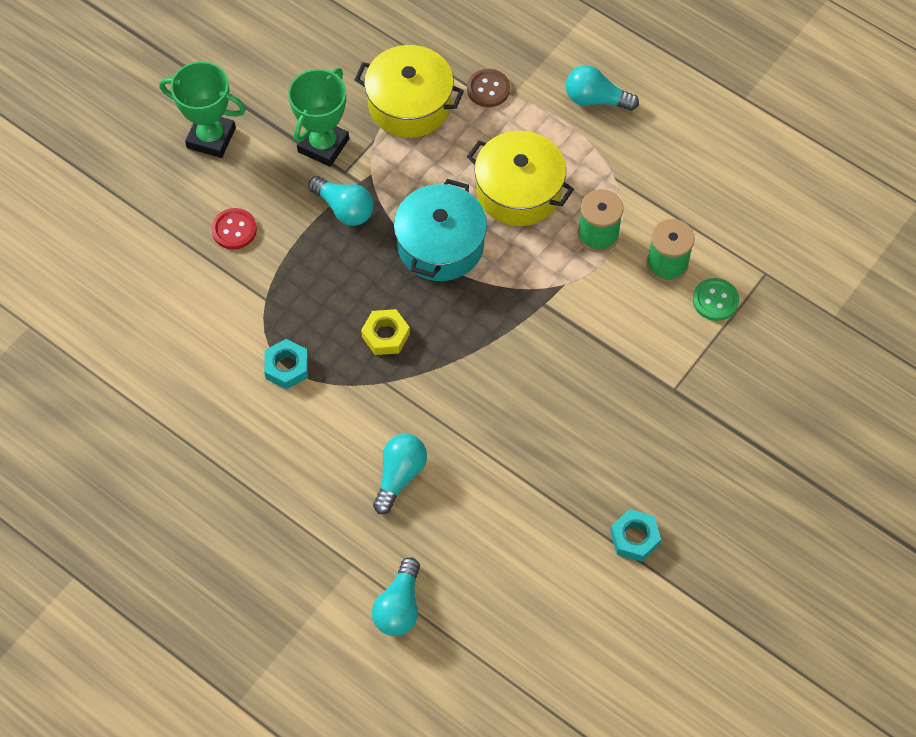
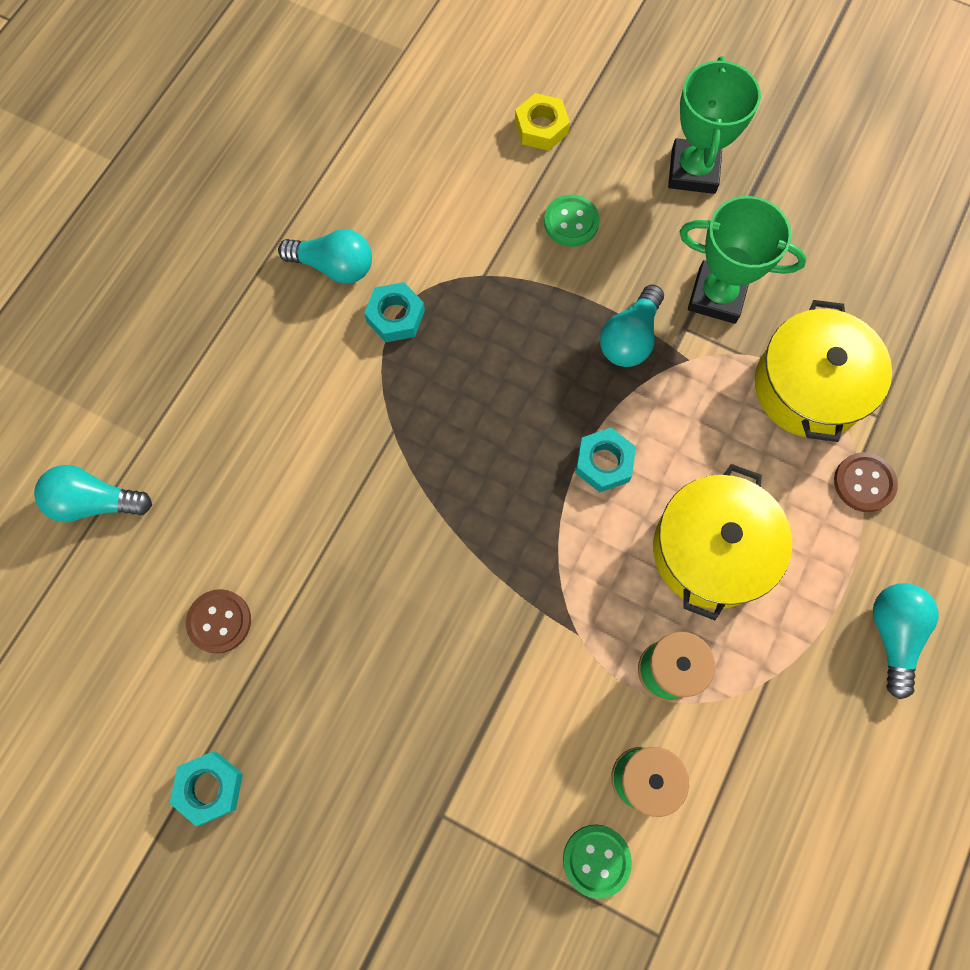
camera: 80 degrees right, 10 degrees up
(234, 230) = (571, 222): red button -> green button
(385, 335) = (458, 420): yellow nut -> yellow nut (541, 127)
(399, 476) = (267, 471): turquoise light bulb -> turquoise light bulb (334, 266)
(440, 245) = (604, 463): turquoise pot -> turquoise nut
(513, 521) = (219, 621): none -> brown button

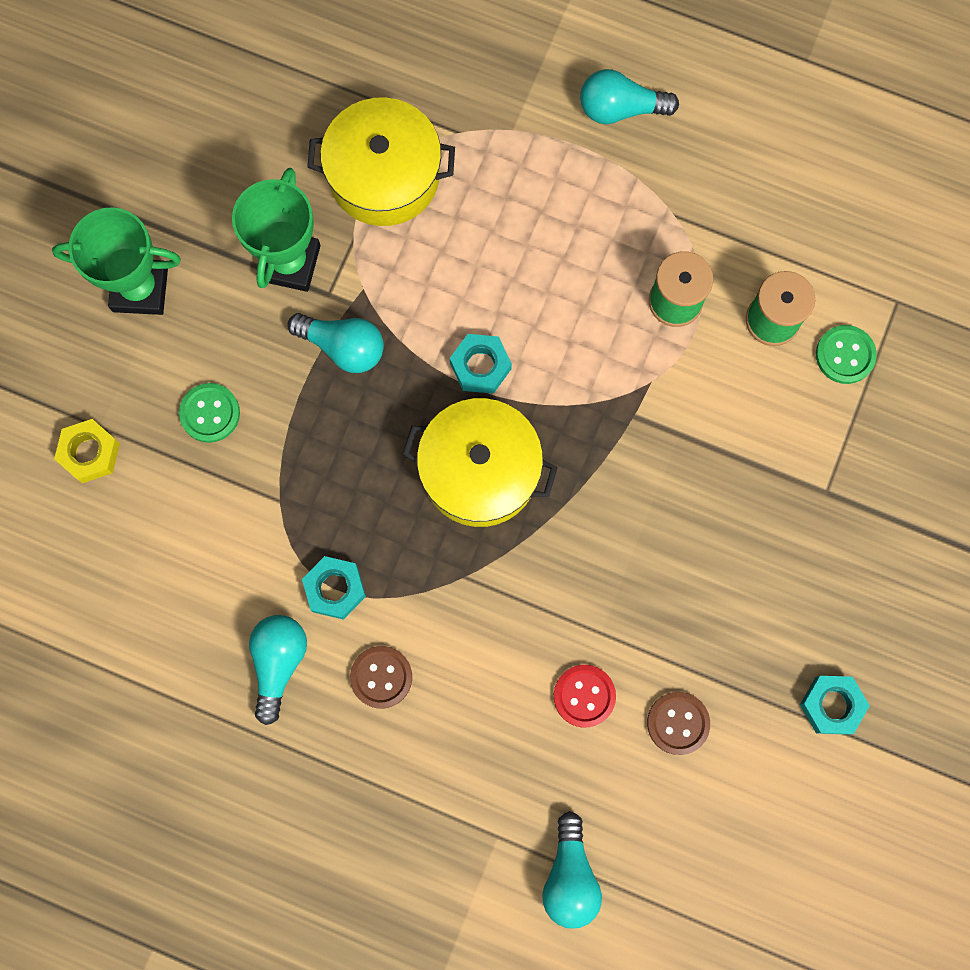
camera: 95 degrees left, 5 degrees up
(261, 532) = (584, 696): none -> red button
(711, 550) = (559, 264): yellow pot -> yellow pot (480, 470)
(864, 483) = (479, 128): brown button -> brown button (381, 677)

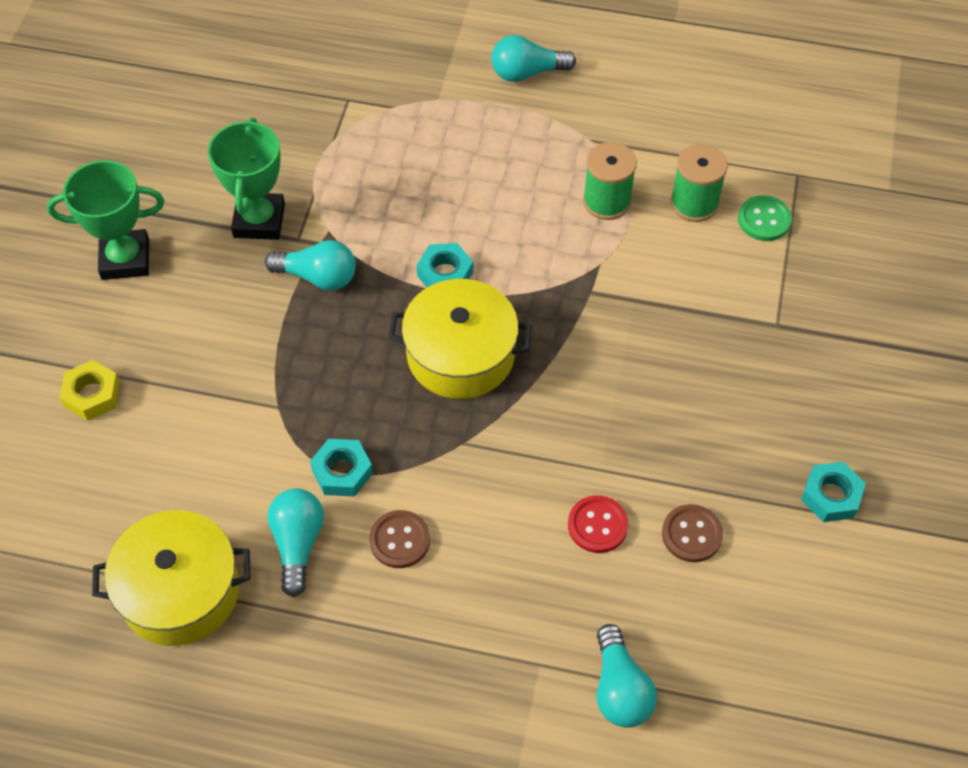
camera: 10 degrees left, 20 degrees down
(210, 413) = (202, 346): green button -> none
(384, 175) = (333, 146): yellow pot -> yellow pot (180, 591)

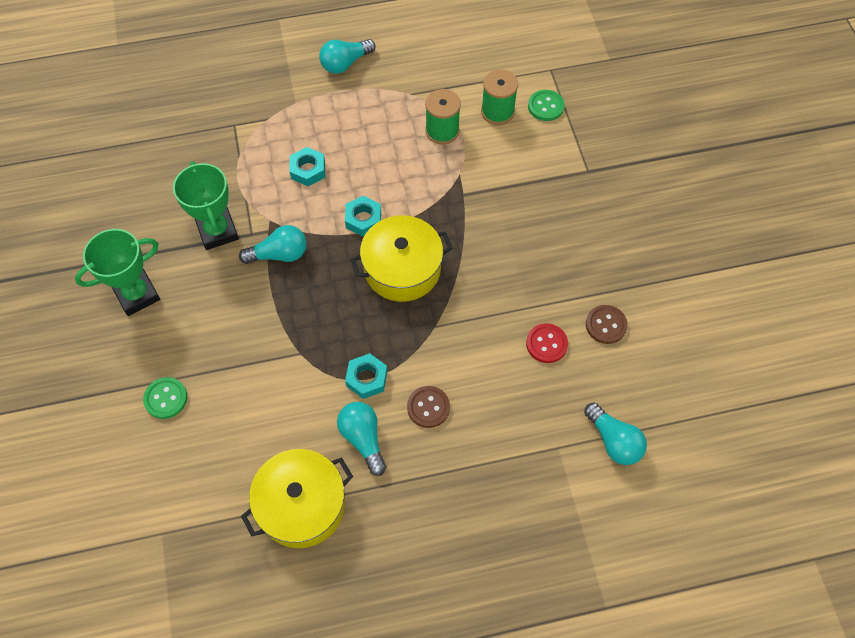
camera: 25 degrees left, 5 degrees up
(92, 395) = (166, 398): yellow nut -> green button
(831, 496) = (674, 266): turquoise nut -> turquoise nut (308, 170)

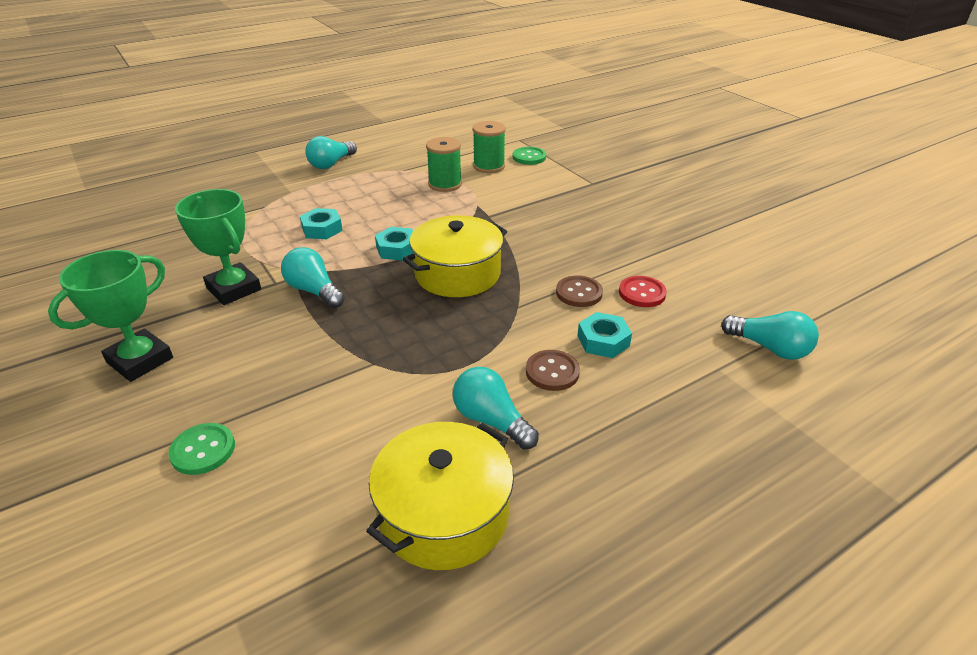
camera: 20 degrees left, 25 degrees down
(279, 254) = (314, 291): turquoise light bulb -> turquoise light bulb turned 105 degrees counterclockwise
(366, 378) = (465, 365): turquoise nut -> turquoise nut (603, 341)
(606, 325) = (687, 268): brown button -> brown button (579, 293)

